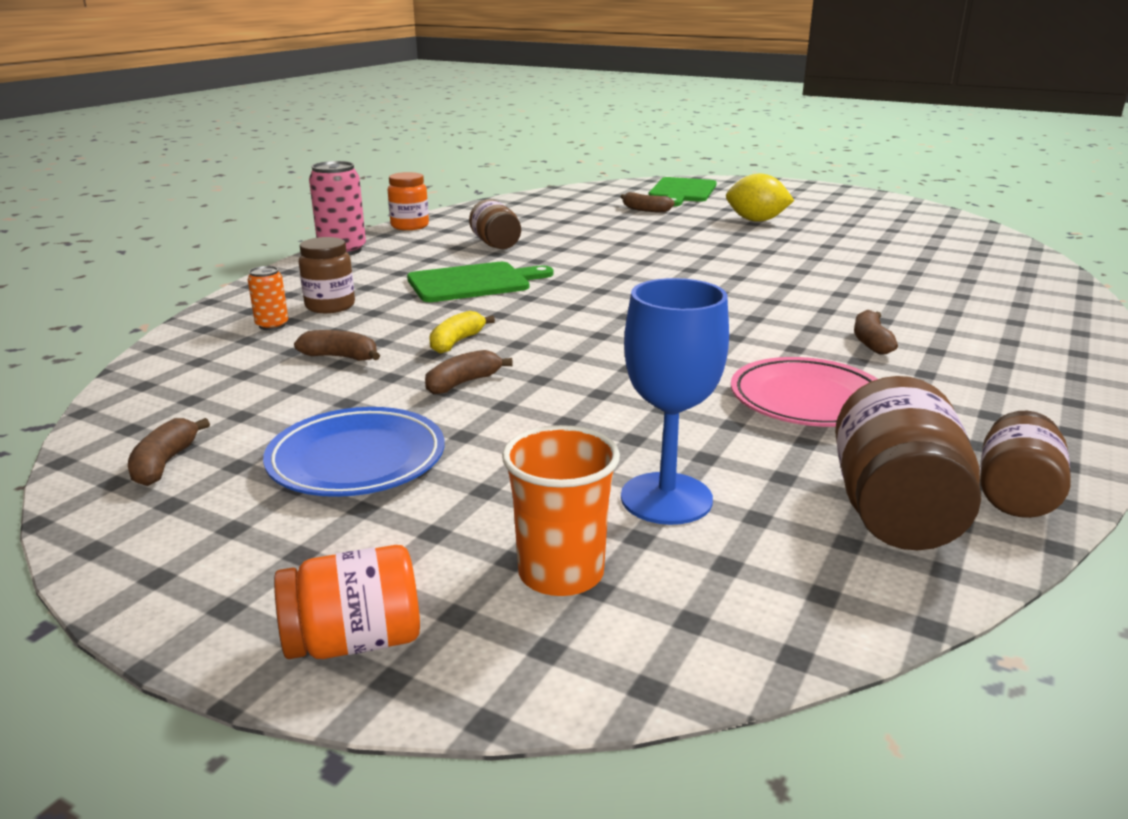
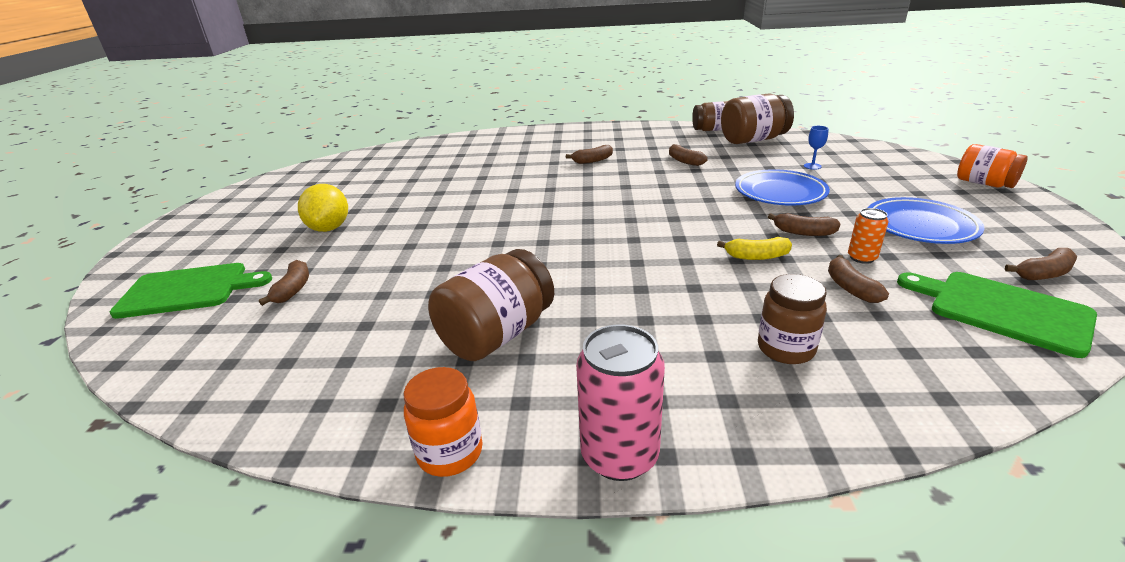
camera: 115 degrees left, 5 degrees up
(272, 325) = (869, 356): orange can -> orange can (862, 258)
(473, 283) = (632, 299): green cutting board -> green cutting board (1002, 310)
(496, 244) = (497, 335): brown jar -> brown jar, size x1.52
(561, 573) = (887, 169): orange cup -> none
(588, 418) = (780, 193): none -> blue plate
(666, 498) = (812, 166): blue goblet -> blue goblet, size x0.42
(808, 400) = (684, 161): pink plate -> brown banana

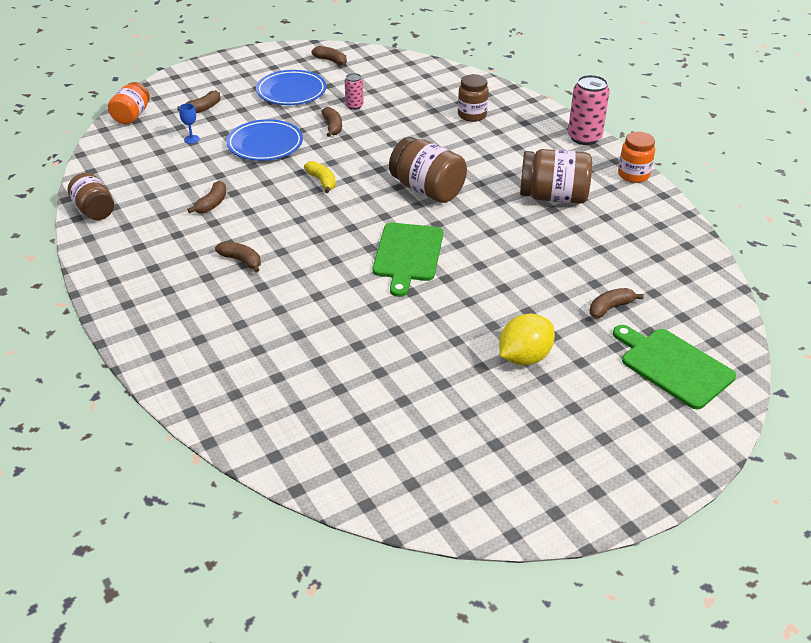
camera: 125 degrees left, 10 degrees up
(753, 140) = (124, 179): brown jar -> brown jar (427, 190)
(757, 256) = (382, 137): yellow banana -> yellow banana (322, 181)
(850, 288) = (395, 106): brown banana -> brown banana (203, 108)
(862, 258) = (354, 106): orange can -> pink can
(984, 183) = (195, 75): orange jar -> orange jar (132, 116)
(1002, 310) = (382, 70): green cutting board -> green cutting board (407, 255)

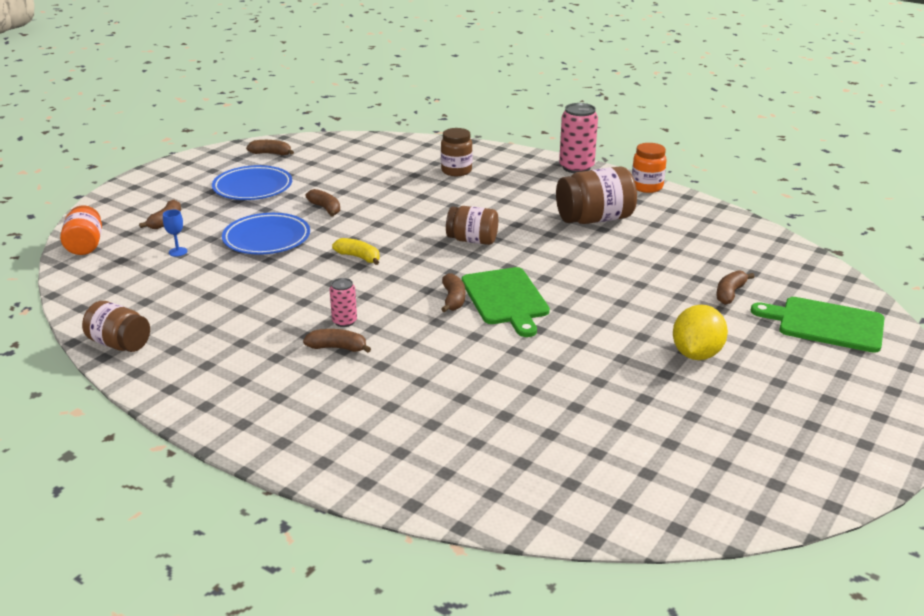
camera: 25 degrees left, 10 degrees down
(212, 204) = (256, 304): brown banana -> brown banana (453, 299)
(354, 106) = (331, 186): pink can -> pink can (344, 321)
(427, 190) = (472, 240): brown jar -> brown jar, size x0.66

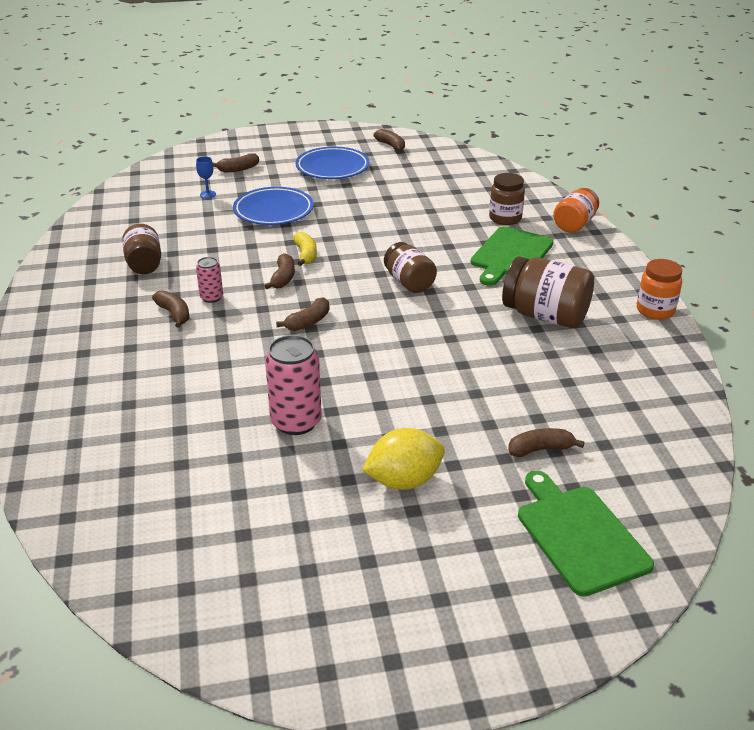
camera: 45 degrees right, 5 degrees up
(85, 245) = (168, 165): orange jar -> orange jar (574, 224)
(119, 344) = (74, 241): brown jar -> brown jar (144, 264)
(325, 208) = (351, 206): brown banana -> brown banana (283, 278)
(506, 299) = (345, 343): green cutting board -> green cutting board (510, 255)
(576, 167) = (619, 261): pink can -> pink can (296, 422)

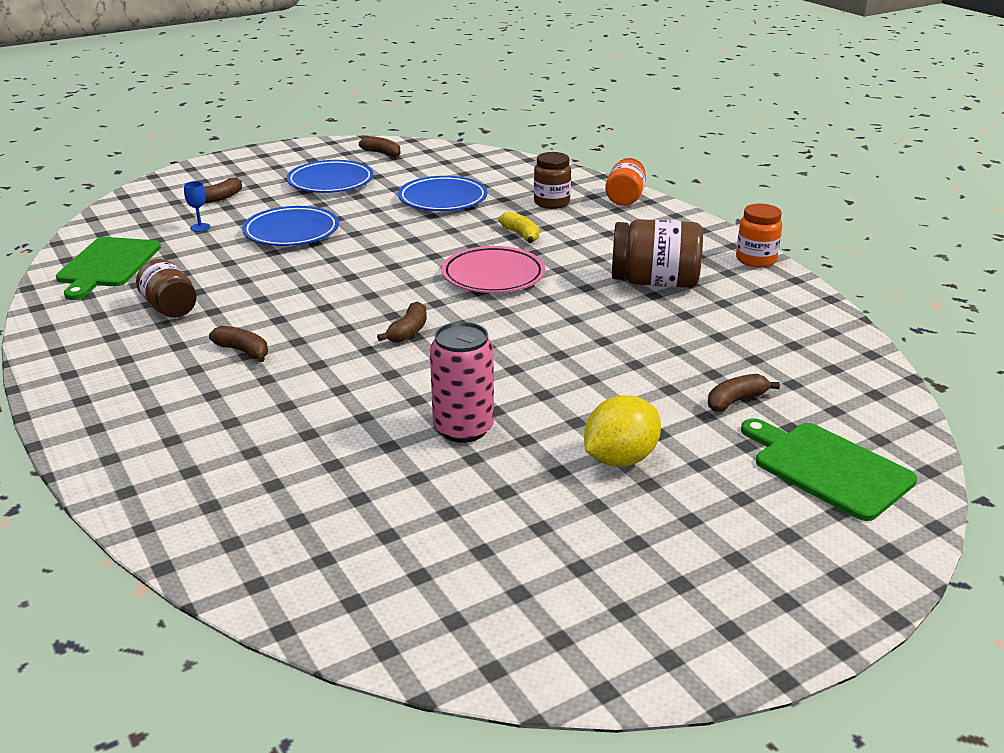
camera: 20 degrees left, 5 degrees down
(211, 297) = (277, 327): pink can -> none
(283, 278) = (349, 294): brown banana -> none
(306, 254) = (359, 268): yellow banana -> yellow banana (521, 235)
(409, 282) = (493, 276): brown jar -> pink plate
(413, 199) = (443, 199): none -> blue plate
(510, 255) = (580, 234): green cutting board -> green cutting board (107, 265)

